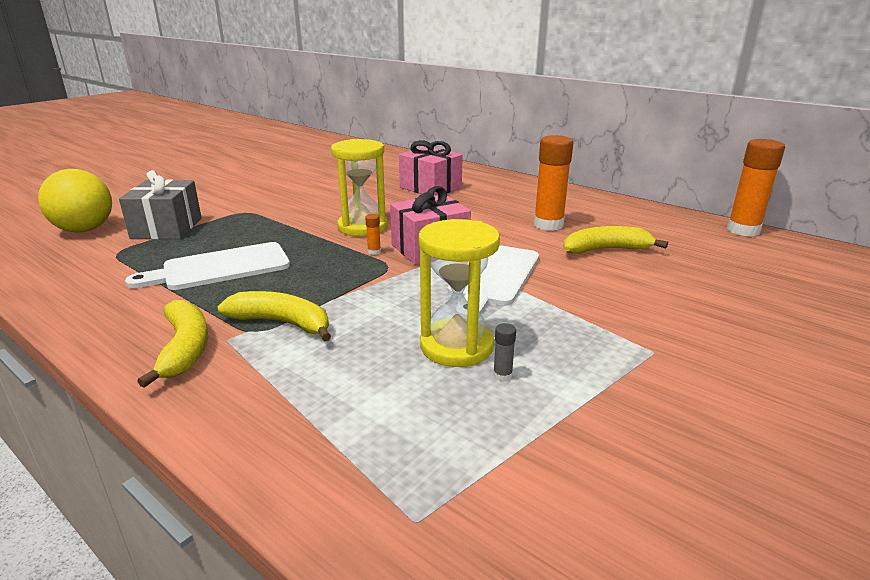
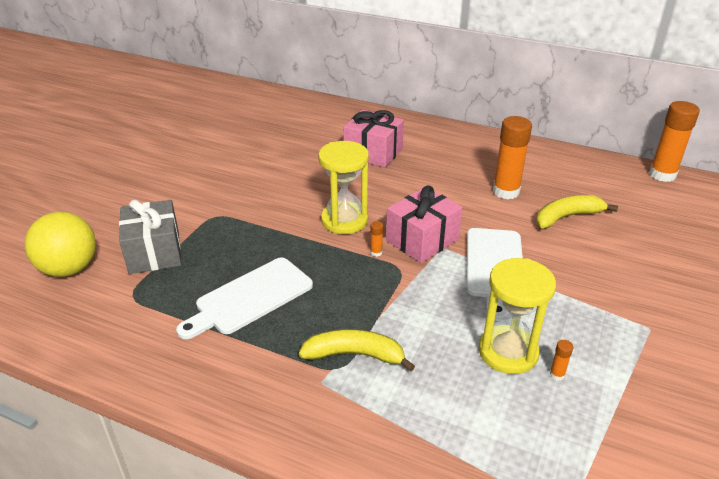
camera: 15 degrees left, 10 degrees up
(184, 349) = (293, 400): yellow banana -> none
(502, 375) = (557, 374): grey glue stick -> orange glue stick

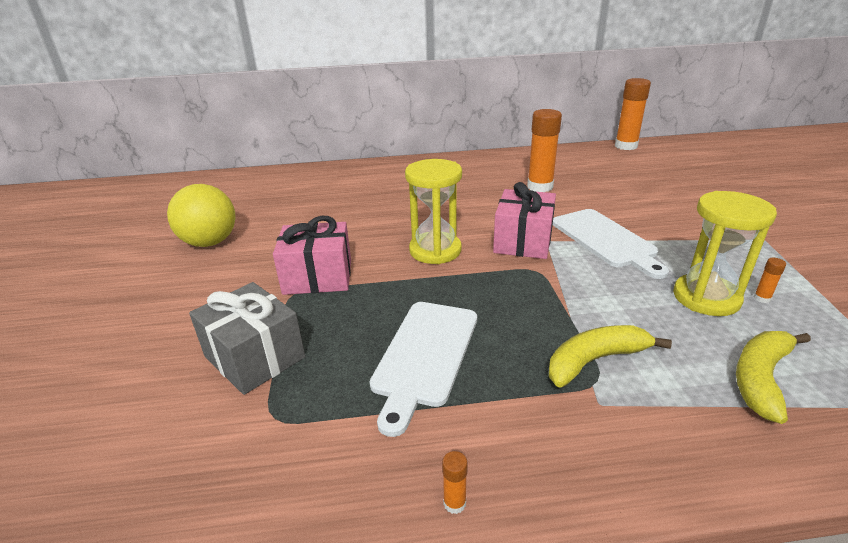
camera: 30 degrees left, 5 degrees down
(69, 269) = (145, 426): yellow ball -> yellow ball (210, 242)
(373, 152) = (395, 192): pink gift -> pink gift (318, 277)
(376, 252) = (497, 265): orange glue stick -> orange glue stick (454, 503)
(567, 217) = (606, 189): yellow banana -> yellow banana (761, 378)

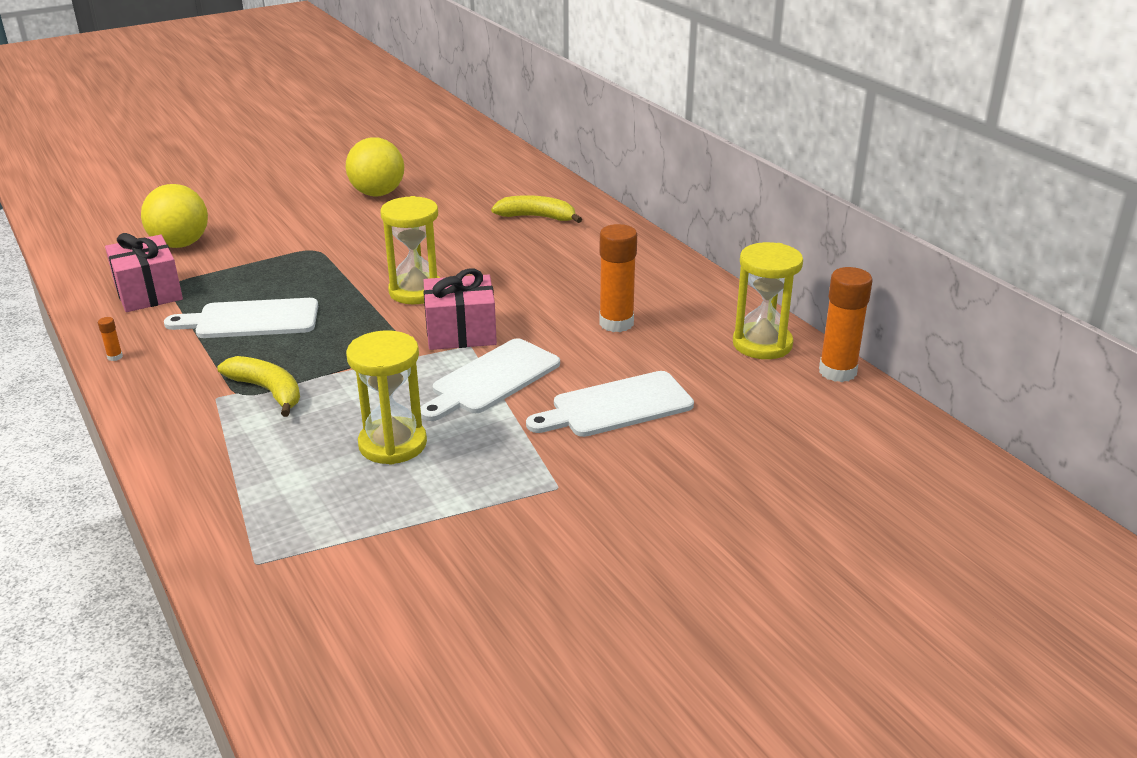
camera: 65 degrees right, 0 degrees up
(157, 398) = (180, 244): none -> yellow ball
(254, 357) = (230, 260): grey gift -> none
(318, 277) = (343, 252): pink gift -> pink gift (148, 292)
(587, 156) = (762, 344): none -> yellow hourglass
(655, 204) = (616, 406): none -> white cutting board
(761, 378) = (268, 471): yellow banana -> yellow banana (537, 217)
(762, 298) = (406, 478): orange glue stick -> none

